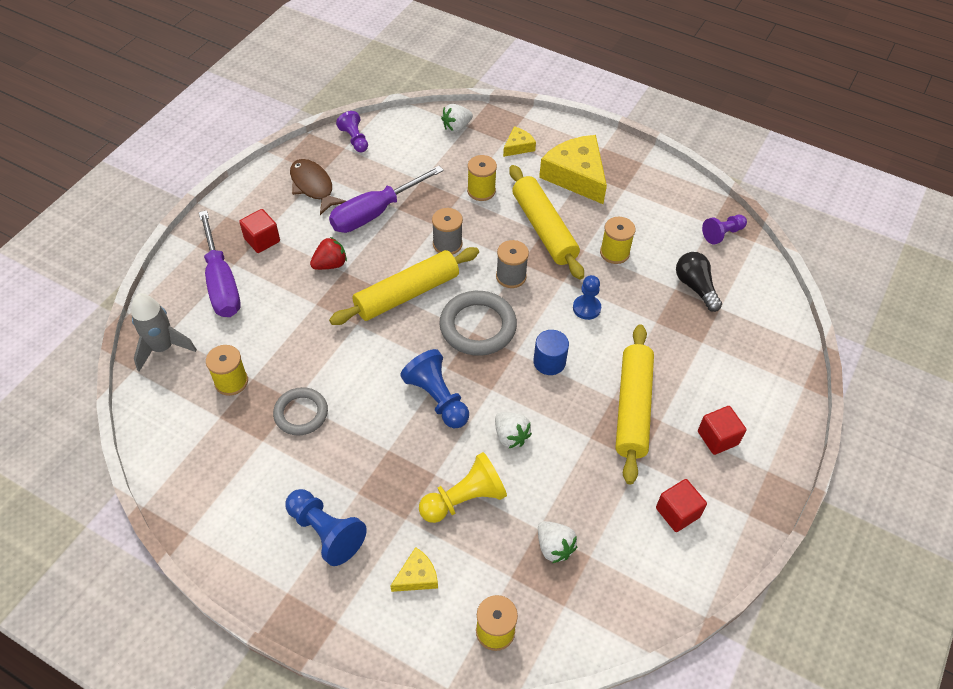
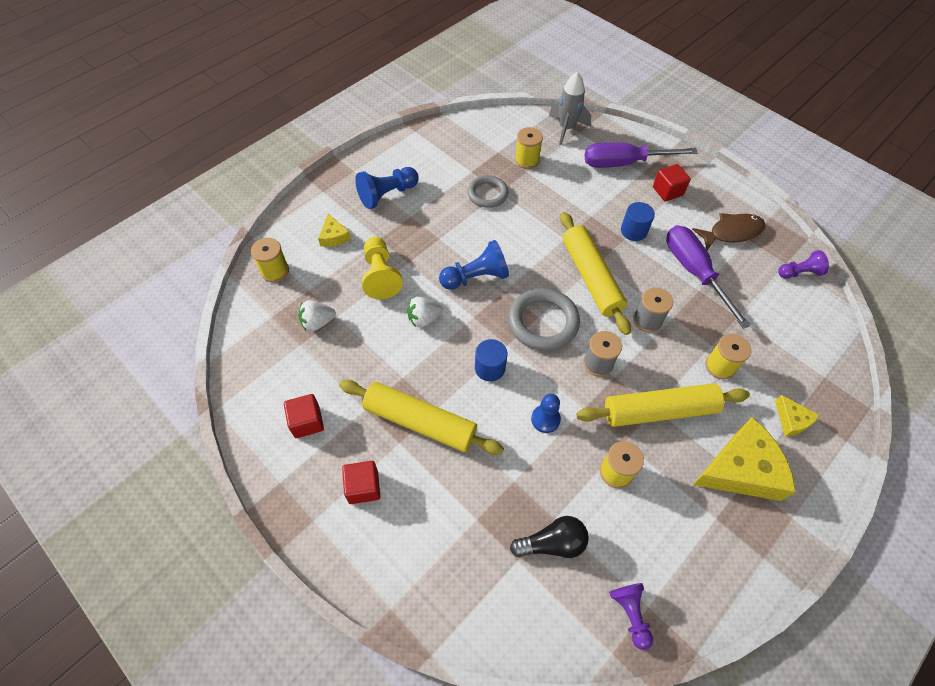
camera: 105 degrees right, 5 degrees up
(330, 264) = (633, 231): red strawberry -> blue cylinder
(456, 127) = (823, 366): white strawberry -> none

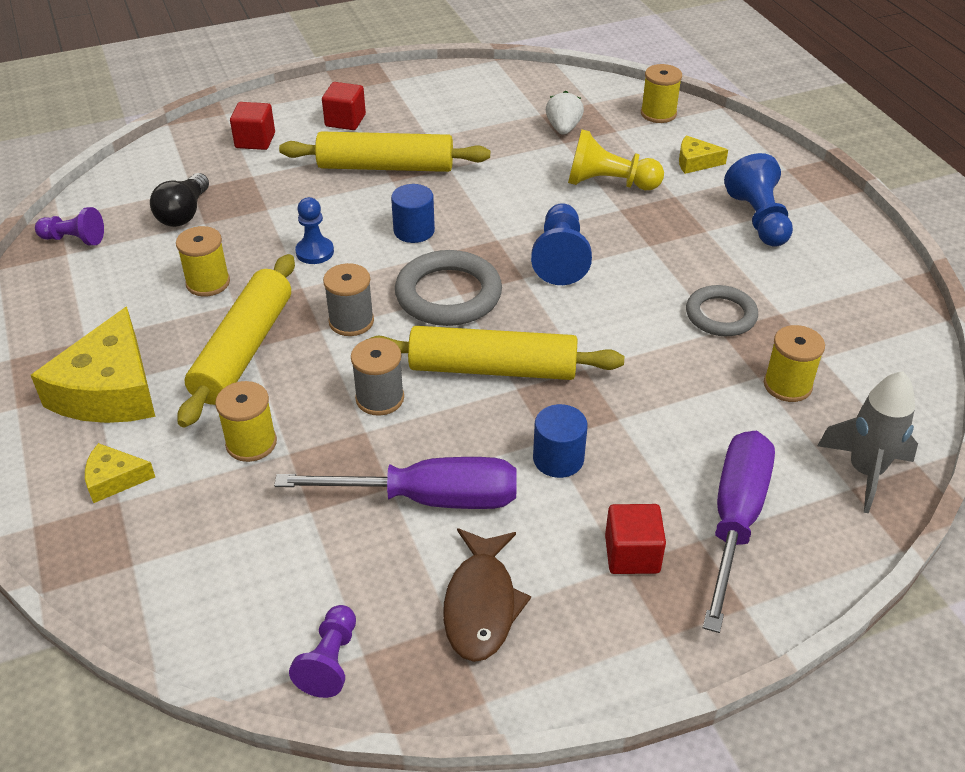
camera: 115 degrees right, 15 degrees down
(307, 422) = (441, 103): red cube -> red cube (255, 140)
(420, 422) = (385, 167): yellow rolling pin -> yellow rolling pin turned 45 degrees clockwise
(424, 319) = (520, 200): white strawberry -> none

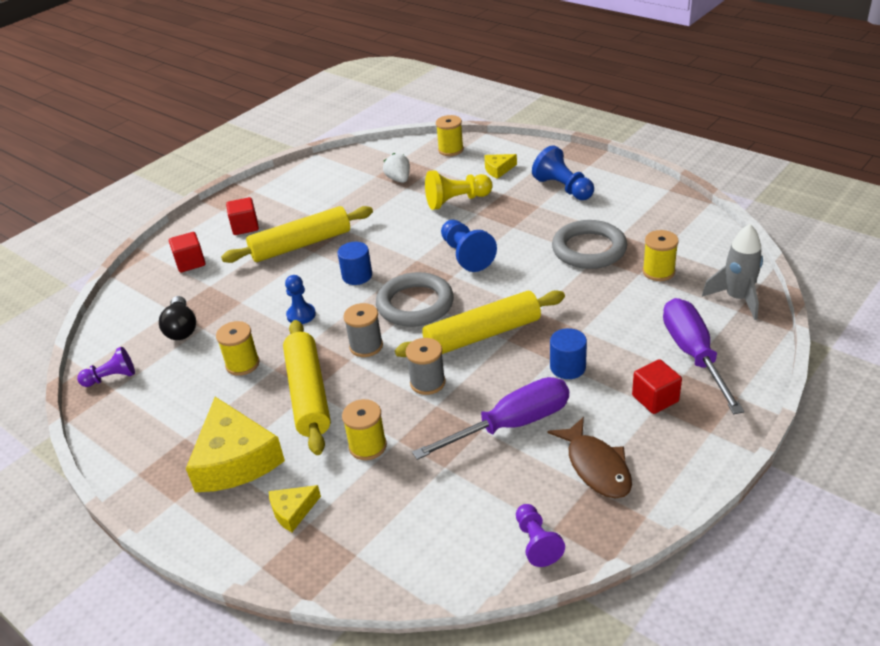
camera: 25 degrees left, 5 degrees down
(720, 315) = (589, 249): grey ring -> grey ring, size x1.53

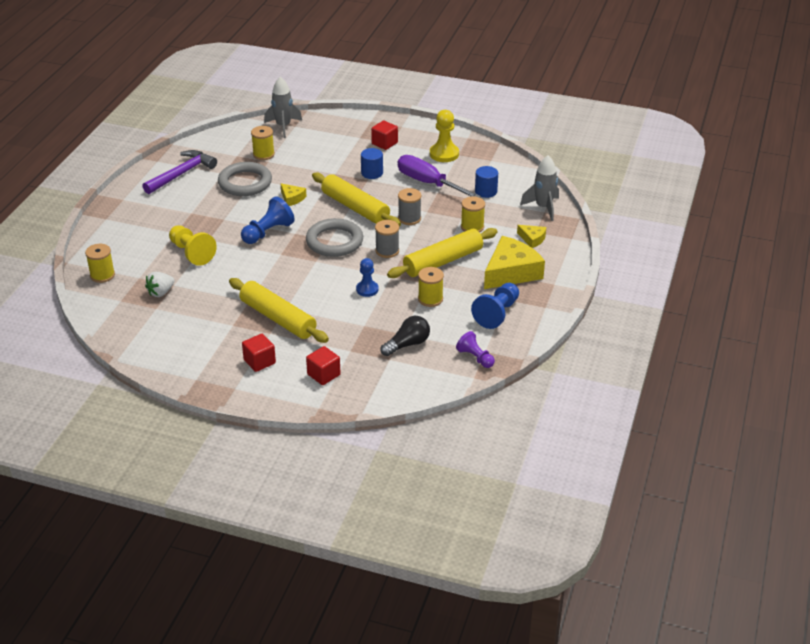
camera: 115 degrees left, 0 degrees up
(357, 276) = (310, 276): blue cylinder -> blue cylinder (486, 191)
(367, 557) = (543, 208): none -> grey rocket
(498, 169) = (136, 242): yellow cheese -> yellow cheese (292, 198)
(536, 542) = (502, 163): purple pawn -> none
(563, 188) = (162, 205): blue pawn -> blue pawn (497, 313)
(596, 466) = (444, 154): brown fish -> yellow pawn
(631, 205) = (182, 174): none -> purple hammer
(693, 354) = (342, 136): purple screwdriver -> none

